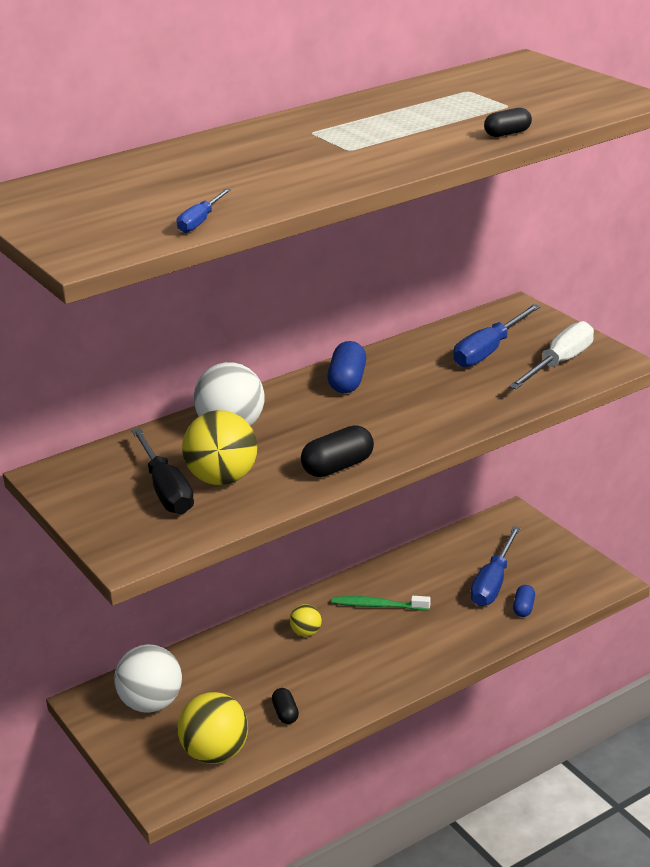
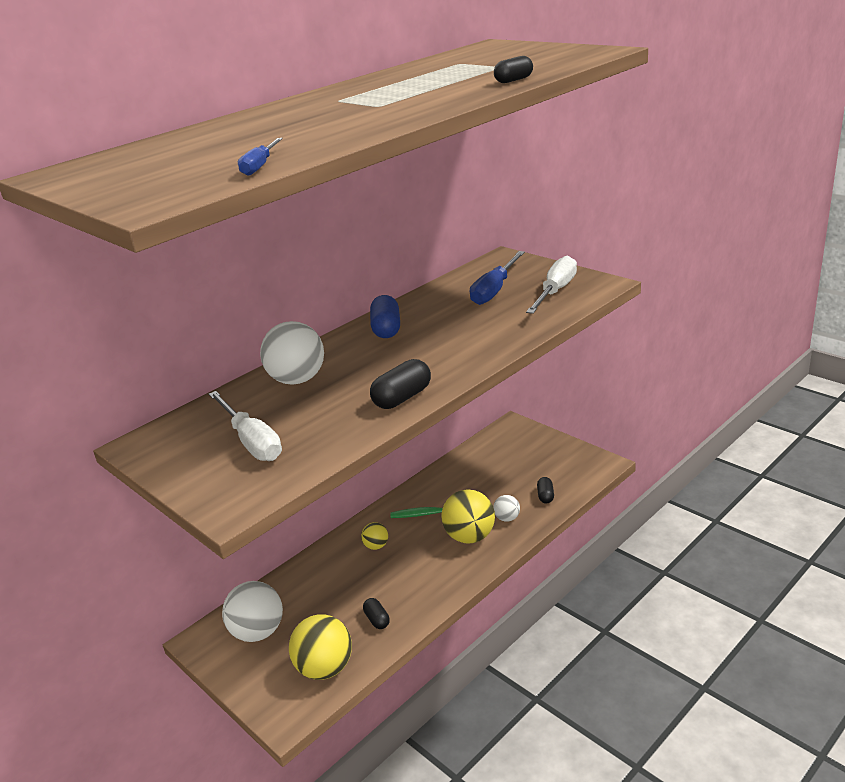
camera: 10 degrees left, 0 degrees up
(166, 490) = (251, 441): black screwdriver -> white screwdriver
(222, 479) = (301, 424): yellow ball -> yellow ball (470, 536)
(469, 626) = (507, 518): none -> white ball
(493, 583) = (515, 479): blue screwdriver -> none
(523, 608) = (545, 496): blue capsule -> black capsule

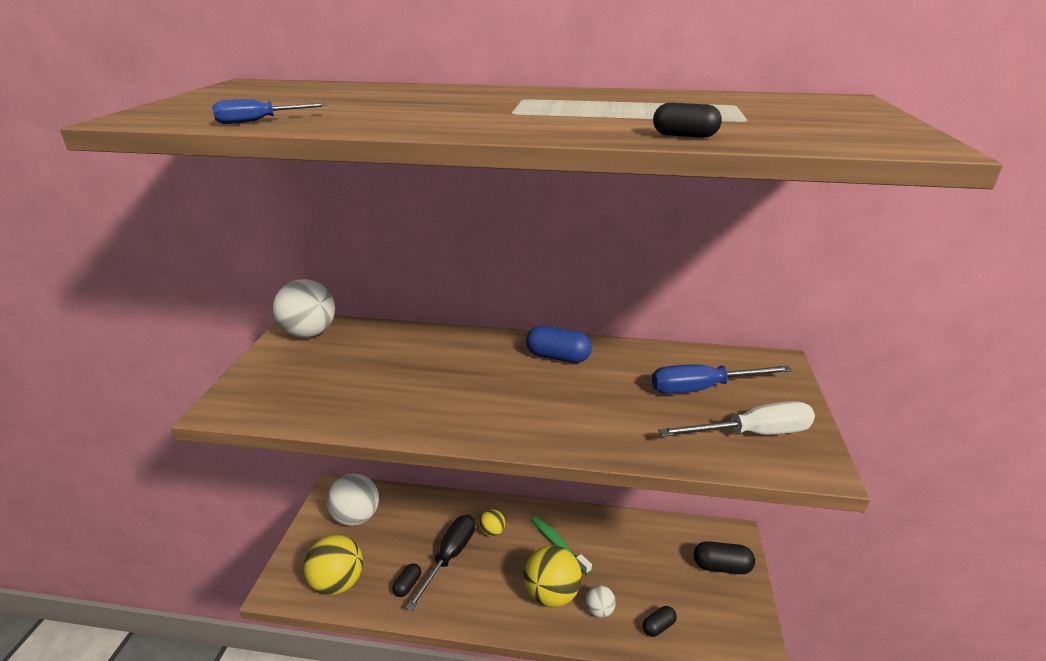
camera: 50 degrees right, 0 degrees up
(251, 441) = (325, 372): white screwdriver -> none
(297, 380) = (433, 350): white ball -> white ball (309, 333)
(375, 582) = (449, 557): none -> black screwdriver
(386, 329) = (558, 357): blue capsule -> blue capsule turned 60 degrees clockwise
(402, 398) = (442, 422): black capsule -> black capsule (721, 566)

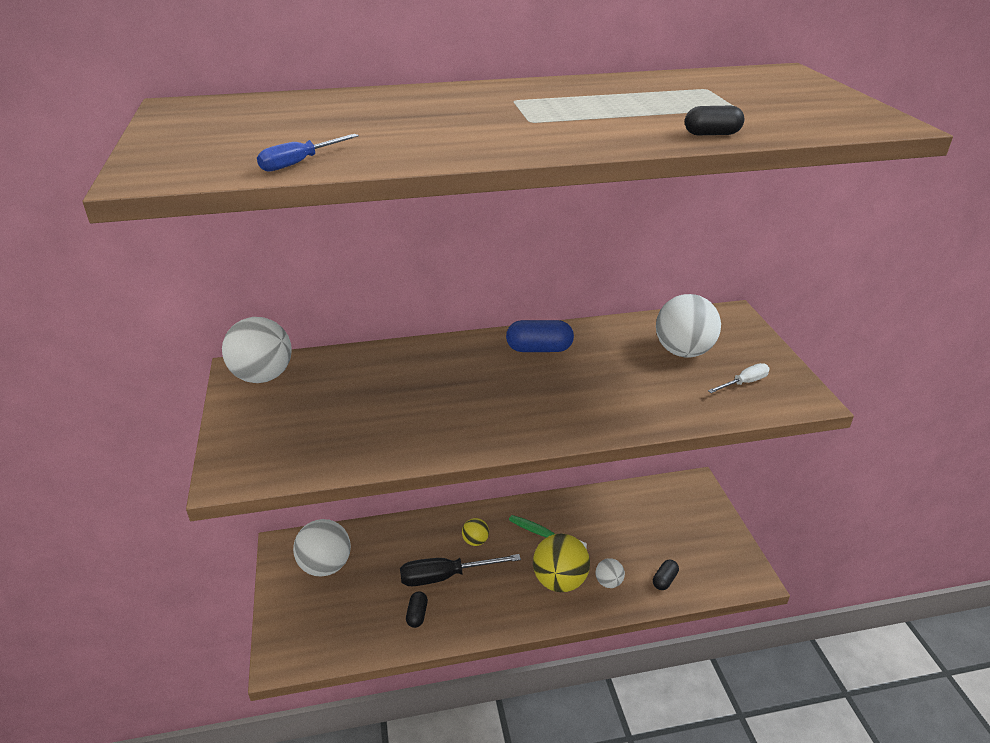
camera: 20 degrees left, 5 degrees up
(338, 582) = (342, 634): yellow ball -> none
(449, 557) = (445, 576): black screwdriver -> black screwdriver turned 105 degrees counterclockwise
(702, 388) = (683, 352): blue screwdriver -> white ball
(721, 566) = (695, 514): black capsule -> none
(752, 433) = (744, 383): white screwdriver -> white screwdriver, size x0.54

